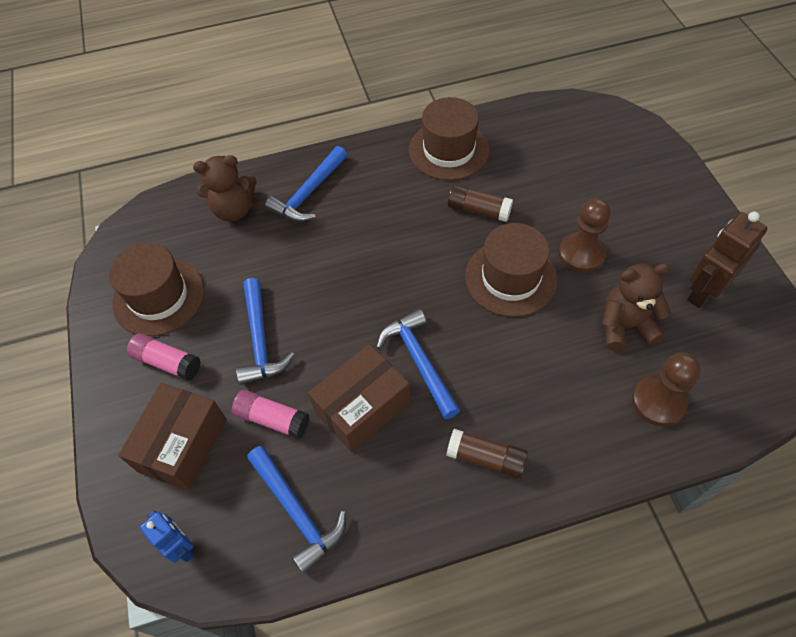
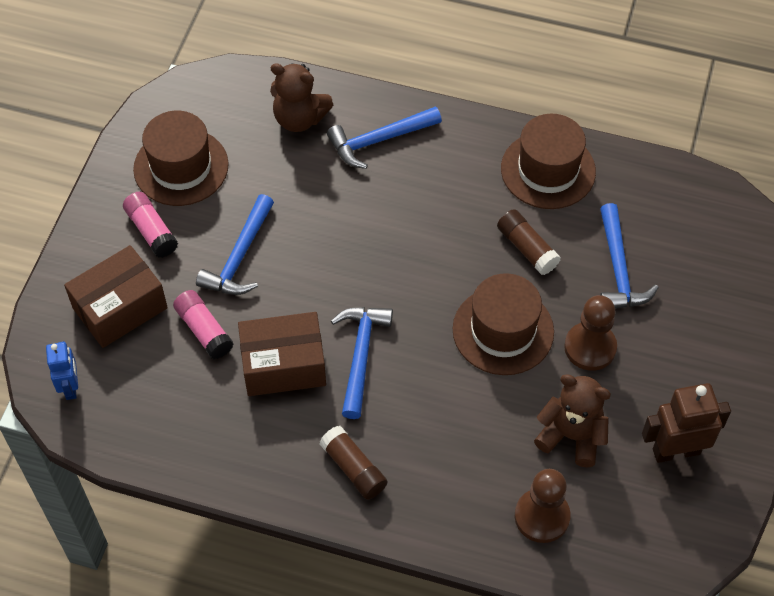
camera: 30 degrees right, 0 degrees up
(297, 512) = (172, 415): blue hammer -> blue hammer (618, 269)

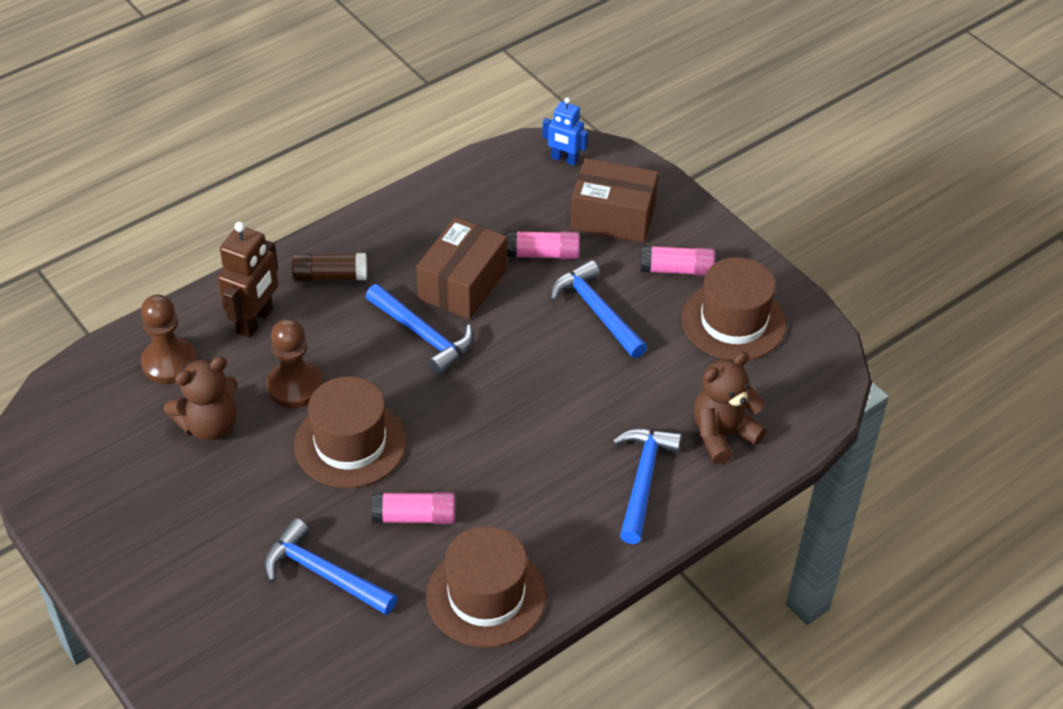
camera: 125 degrees right, 10 degrees down
(120, 308) = (613, 216): brown box -> brown box turned 75 degrees counterclockwise
(527, 248) = (414, 517): brown glue stick -> pink glue stick
(590, 347) = (271, 494): brown pawn -> brown pawn (295, 386)
(676, 451) = (120, 487): brown robot -> brown robot (255, 321)

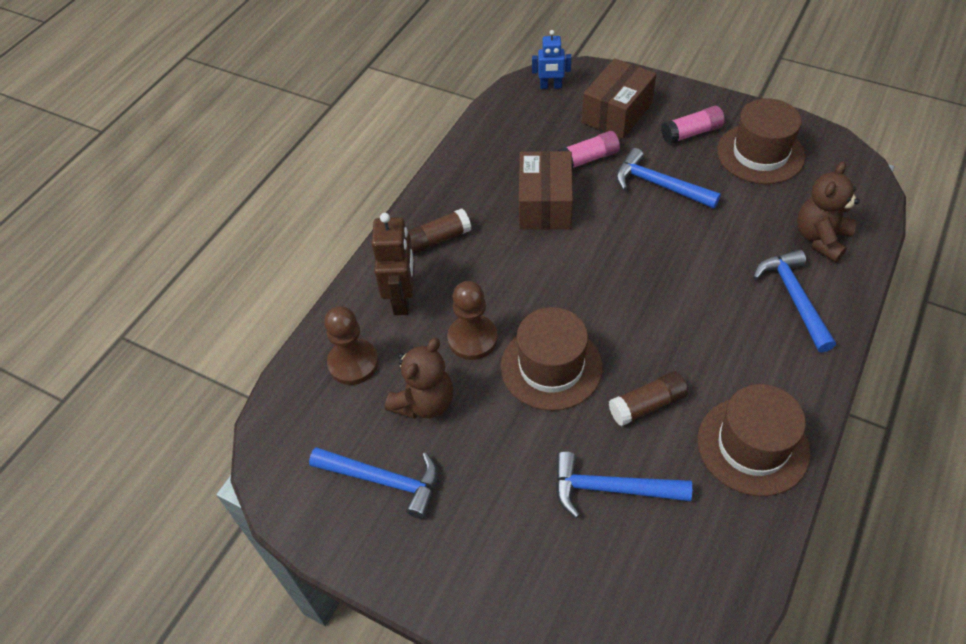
camera: 20 degrees left, 5 degrees up
(414, 517) = (647, 405): pink glue stick -> brown glue stick
(422, 335) = (544, 255): blue hammer -> blue hammer (383, 481)
(613, 216) = (617, 113): brown box -> brown box turned 45 degrees counterclockwise

